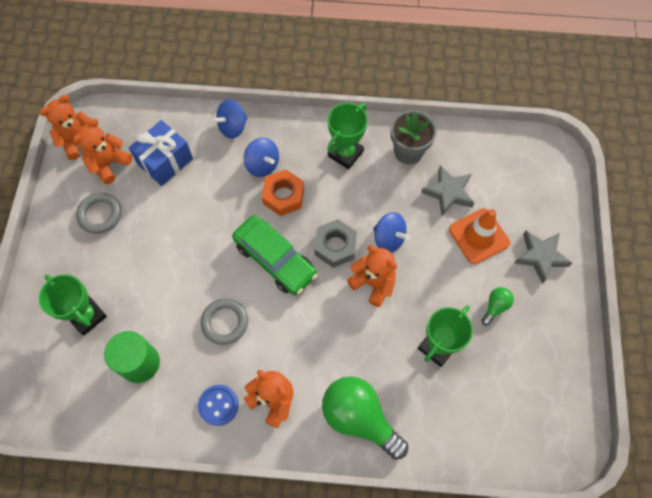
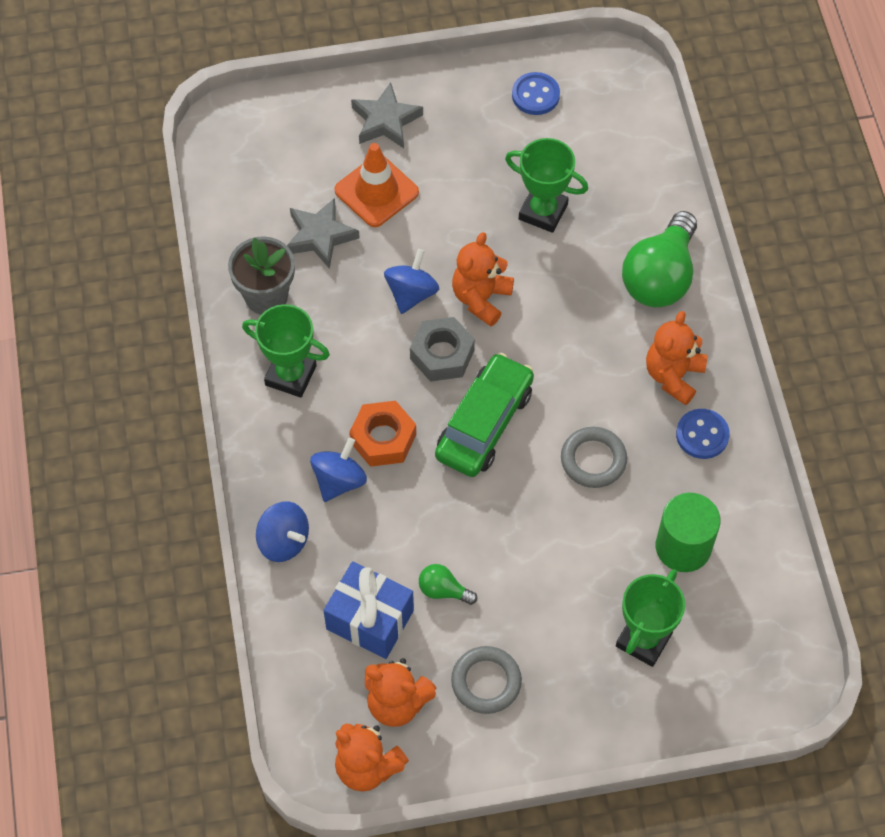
camera: 105 degrees left, 5 degrees down
(495, 307) = (470, 159): green light bulb -> green light bulb (443, 590)
(549, 372) = (535, 95): none -> blue button

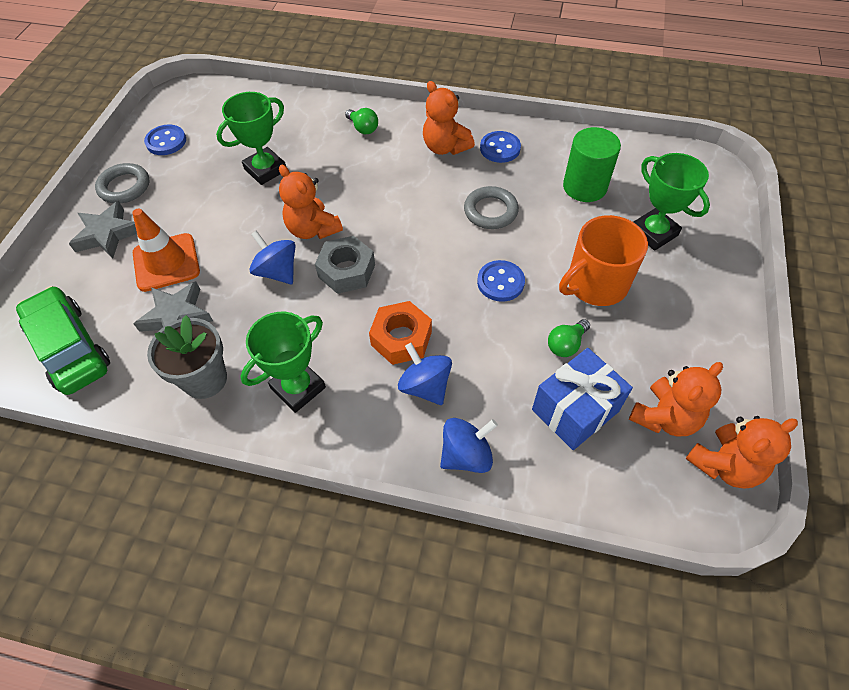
camera: 65 degrees left, 5 degrees down
(484, 423) = (424, 265): green car -> green car (70, 348)
(486, 682) = (662, 344): grey ring -> grey ring (124, 187)
(495, 504) = (500, 282): none -> blue button
(536, 597) = (595, 284): none -> orange mug
(660, 277) = (363, 128): green light bulb -> green light bulb, size x0.46

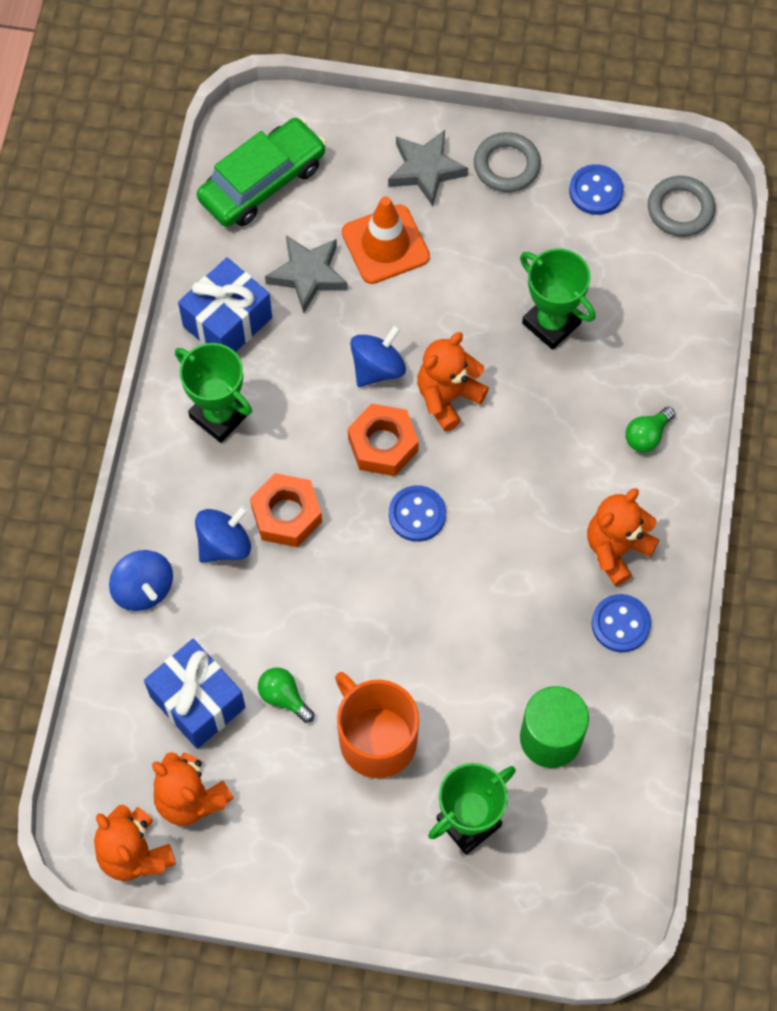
camera: 85 degrees right, 10 degrees up
(205, 379) = (227, 322): grey flower pot -> blue gift
(346, 271) = (383, 444): grey nut -> orange nut
(490, 211) = (494, 612): grey ring -> grey ring (680, 209)
(500, 282) = (374, 624): blue button -> blue button (417, 514)

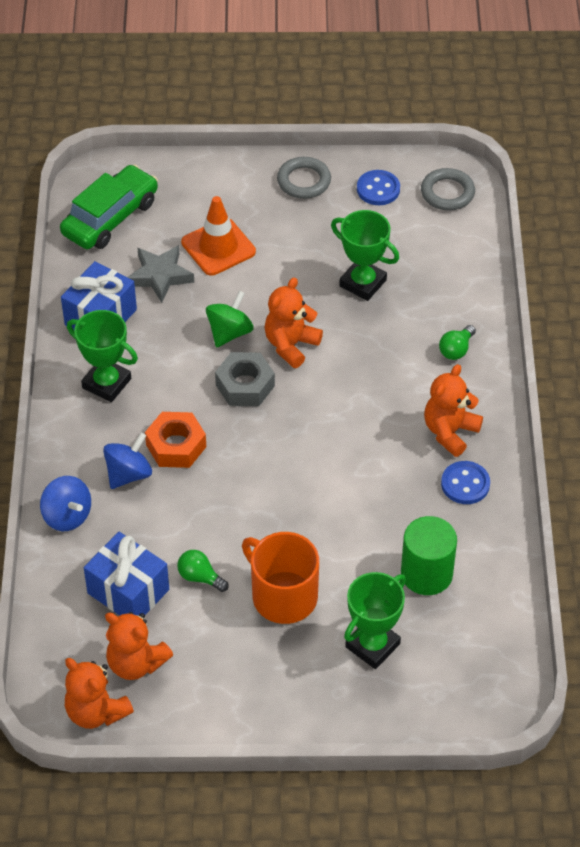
camera: 10 degrees left, 15 degrees down
(377, 368) = (229, 332): blue spinning top -> green spinning top
(383, 444) = (245, 385): orange nut -> grey nut
(417, 514) = (283, 430): blue button -> none
(425, 170) = (240, 192): grey star -> none

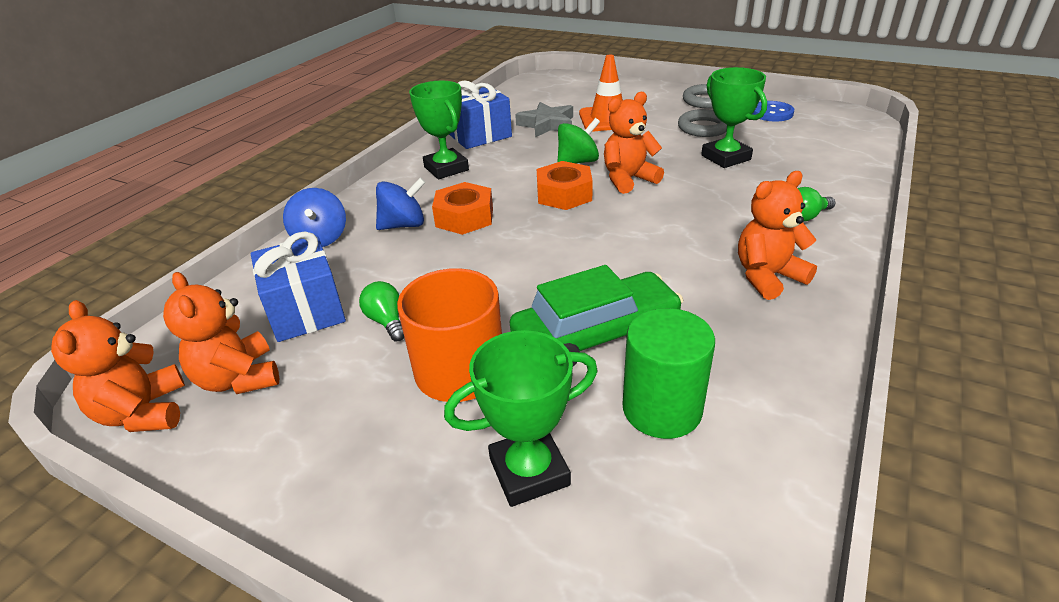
camera: 30 degrees right, 15 degrees down
(110, 217) = (537, 94): green car -> green car (595, 334)
(245, 385) = (564, 194): grey nut -> orange nut
(447, 193) = (840, 124): grey ring -> grey ring (703, 128)
(465, 484) = (766, 329): blue button -> none

